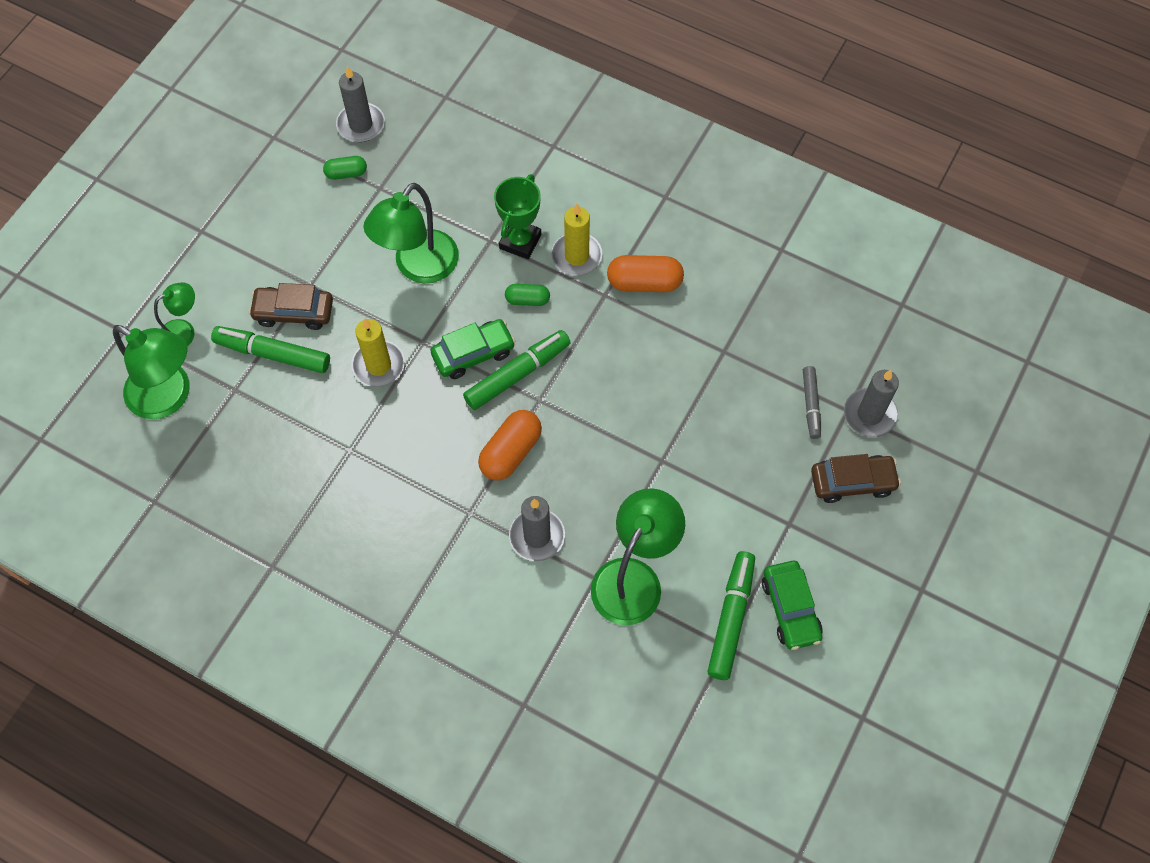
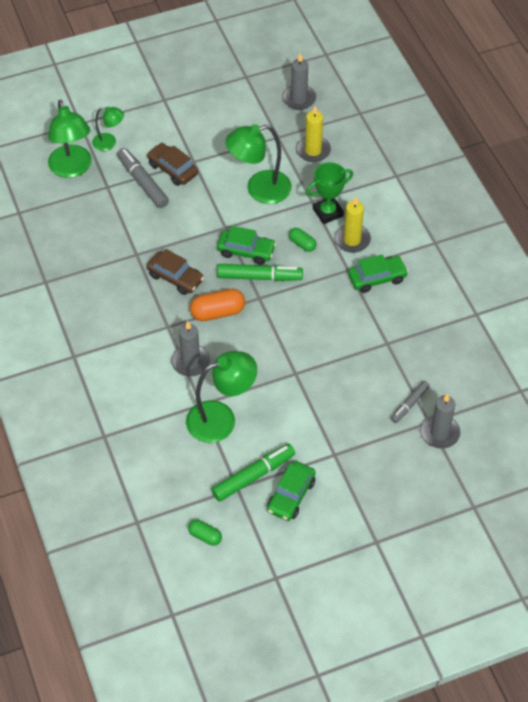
camera: 40 degrees right, 10 degrees down
(273, 354) = (142, 182): green marker -> grey marker
(346, 173) = (267, 118): green capsule -> green capsule (205, 536)
(378, 365) = (191, 224): yellow candle -> yellow candle (313, 150)
(644, 282) = (377, 278): orange capsule -> green car
(852, 482) = (393, 460): brown car -> brown car (175, 278)

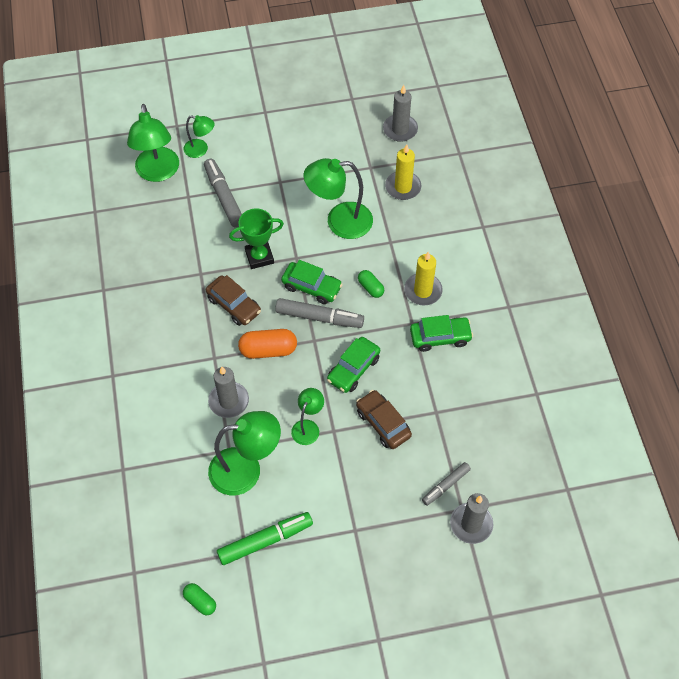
camera: 10 degrees right, 5 degrees up
(172, 169) = (257, 187): brown car -> brown car (383, 423)
(260, 277) = (319, 317): green marker -> grey marker
(270, 373) = (308, 427): none -> green lamp
(291, 496) = (299, 570): green car -> green car (353, 369)
(328, 212) = (404, 257): green trophy -> green trophy (259, 257)

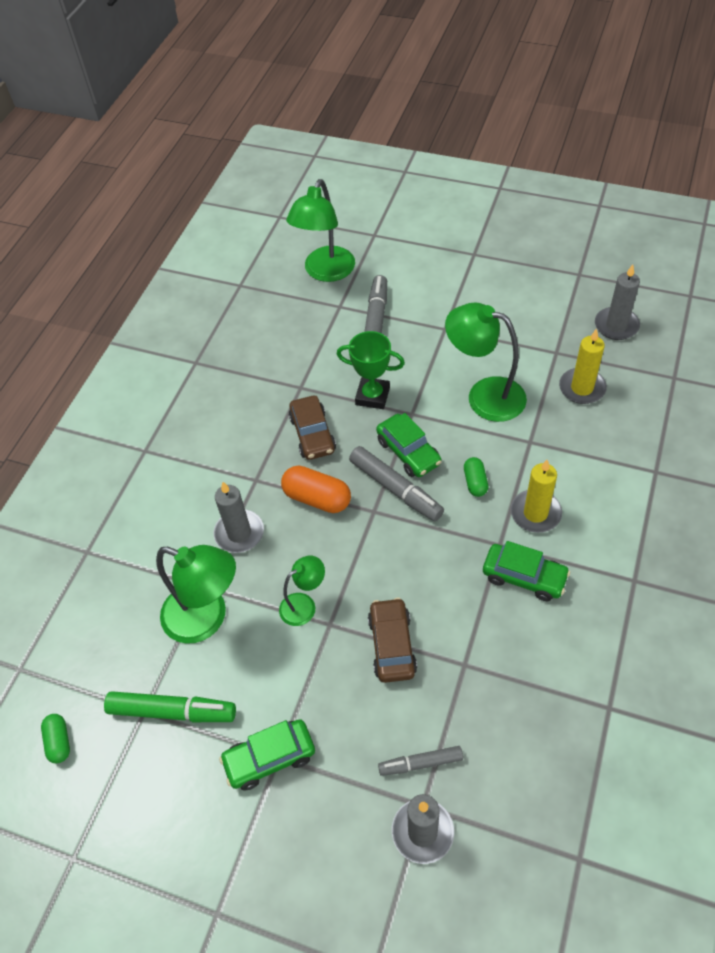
camera: 35 degrees right, 5 degrees down
(200, 150) = (382, 266): green lamp -> none
(353, 369) = (397, 564): green car -> green car (269, 758)

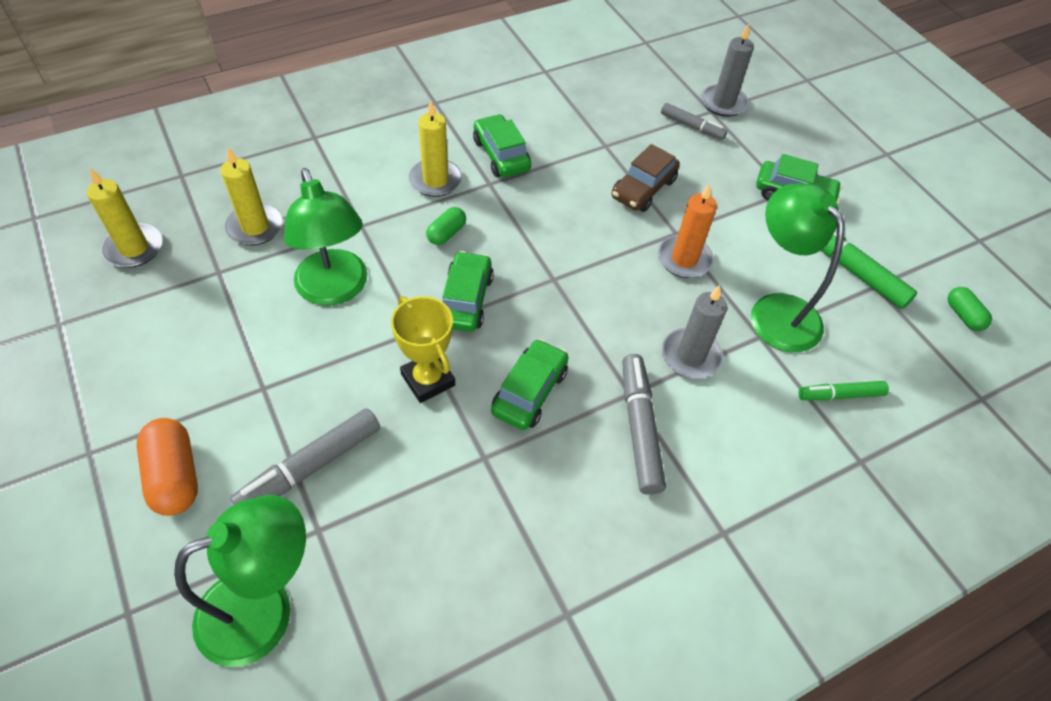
camera: 145 degrees left, 0 degrees up
(59, 741) = (963, 315): green capsule -> green capsule turned 45 degrees counterclockwise
(123, 587) = (840, 395): none -> green marker
(304, 605) = (684, 259): green lamp -> orange candle
(312, 434) = (530, 391): brown car -> green car
(317, 498) = (590, 328): orange capsule -> orange capsule (175, 476)
(372, 396) = (428, 379): green trophy -> yellow trophy
(396, 489) = (515, 280): grey marker -> grey marker (639, 428)
(616, 325) = (134, 248): grey candle -> yellow candle

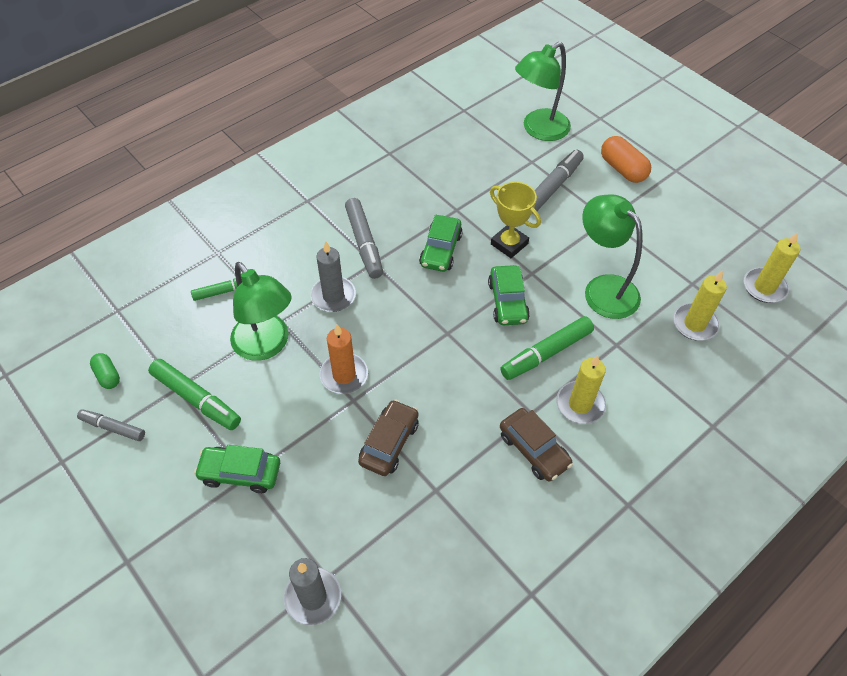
camera: 170 degrees right, 0 degrees up
(446, 233) = (546, 353): green capsule -> green marker
(501, 155) = (533, 450): green car -> brown car
(692, 126) = (348, 544): grey marker -> grey marker (113, 428)

